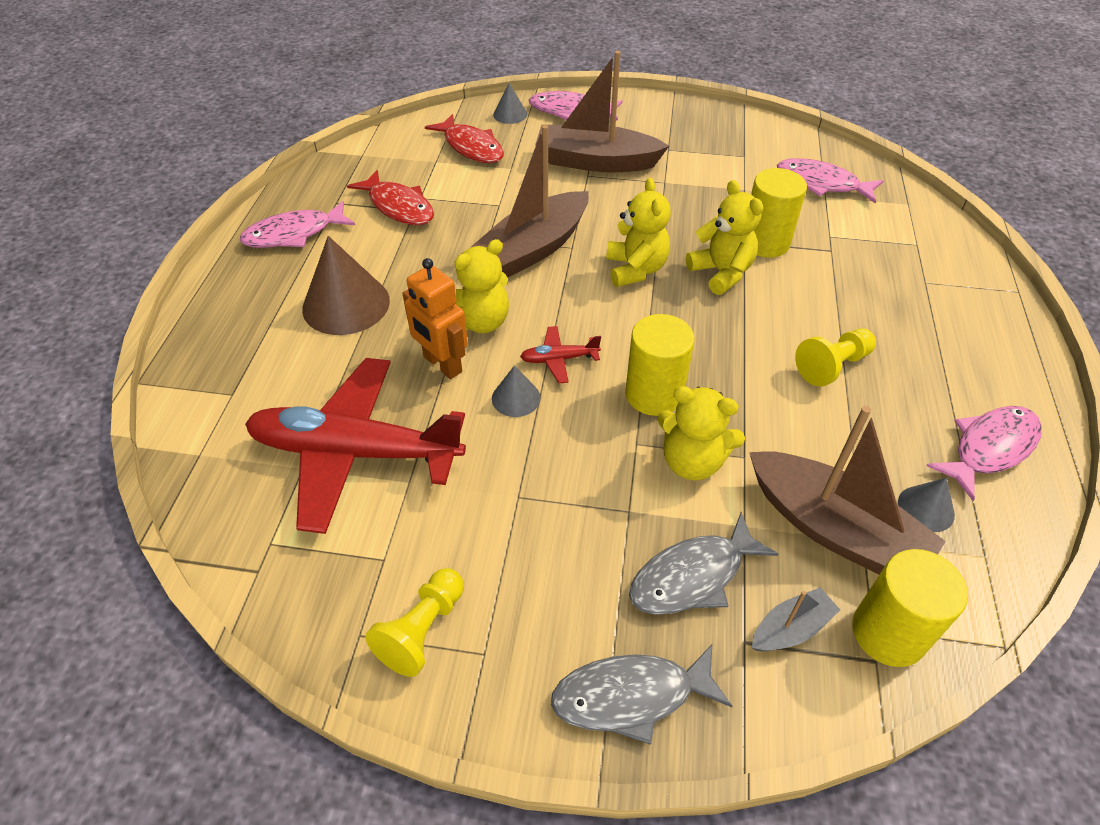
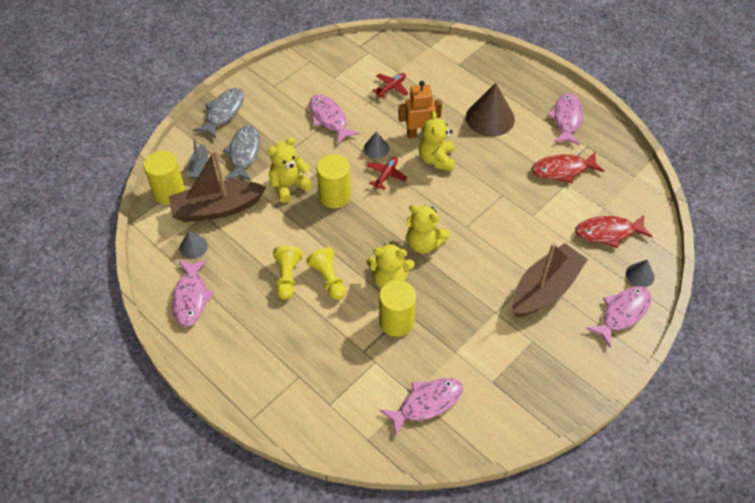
camera: 125 degrees right, 5 degrees up
(355, 452) = (391, 88): red plane -> red plane, size x0.40
(422, 630) = (296, 75): yellow pawn -> yellow pawn (328, 279)
(501, 498) = (329, 119): none -> pink fish
(534, 248) = (478, 210): brown boat -> none

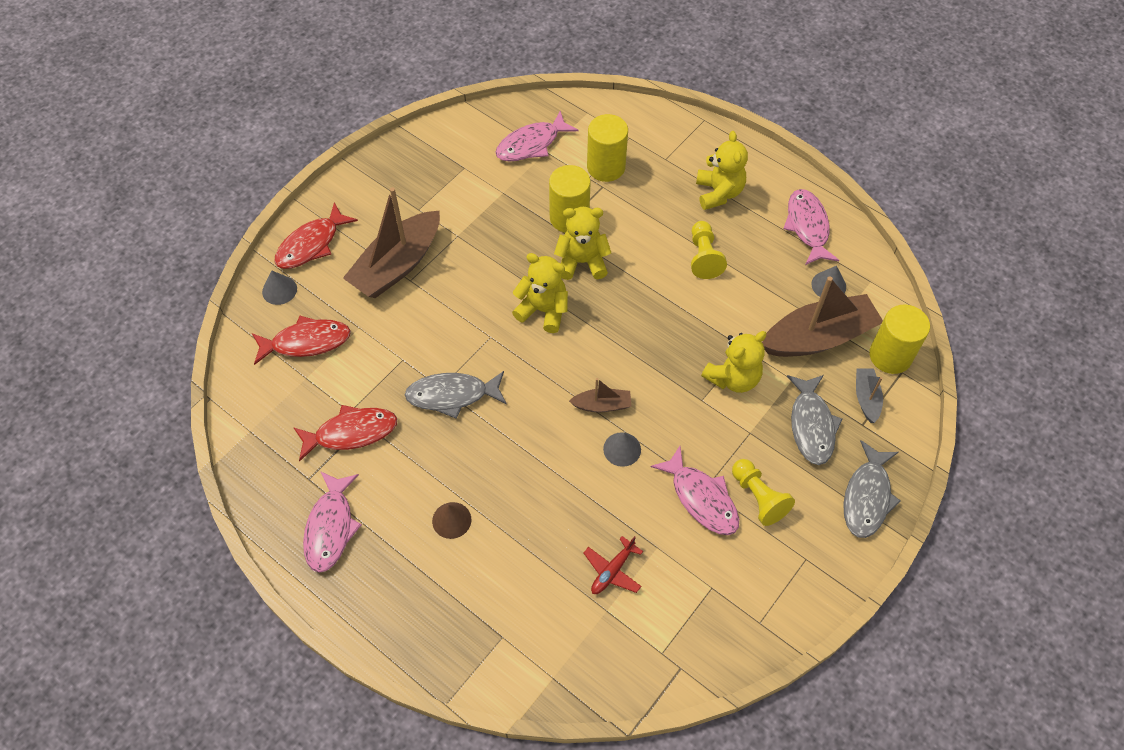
camera: 175 degrees right, 5 degrees up
(328, 279) = (654, 258): yellow pawn -> yellow pawn (758, 497)
(335, 196) = (667, 367): yellow cylinder -> yellow cylinder (606, 167)
(386, 175) = (602, 405): red plane -> brown boat
(418, 133) = (561, 481): orange robot -> none
(436, 159) = (532, 436): yellow teddy bear -> yellow teddy bear (718, 193)
(490, 118) = (451, 520): brown cone -> brown cone, size x0.51
(493, 188) = (452, 395): none -> grey fish
(622, 313) = (311, 244): pink fish -> red fish

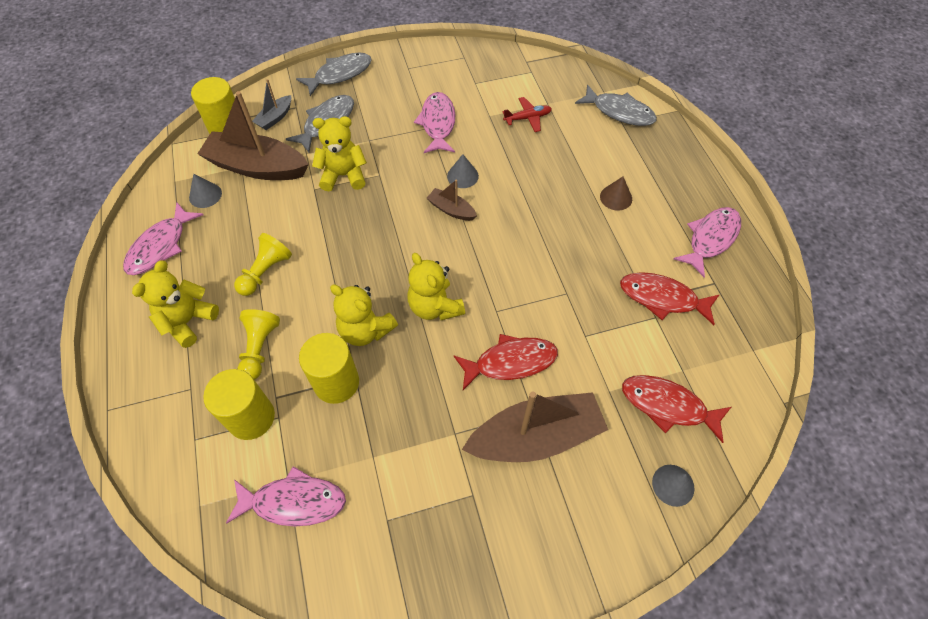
camera: 145 degrees left, 0 degrees up
(311, 244) = (613, 524): red fish -> red fish (510, 362)
(452, 395) = (561, 281): grey fish -> grey fish (619, 112)
(758, 497) = (402, 106): yellow pawn -> yellow pawn (259, 348)

